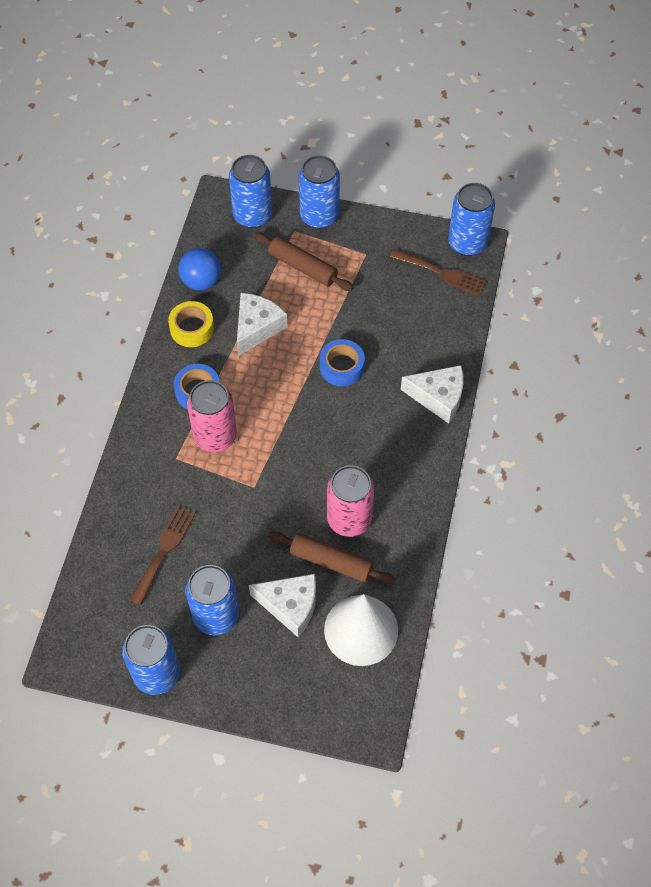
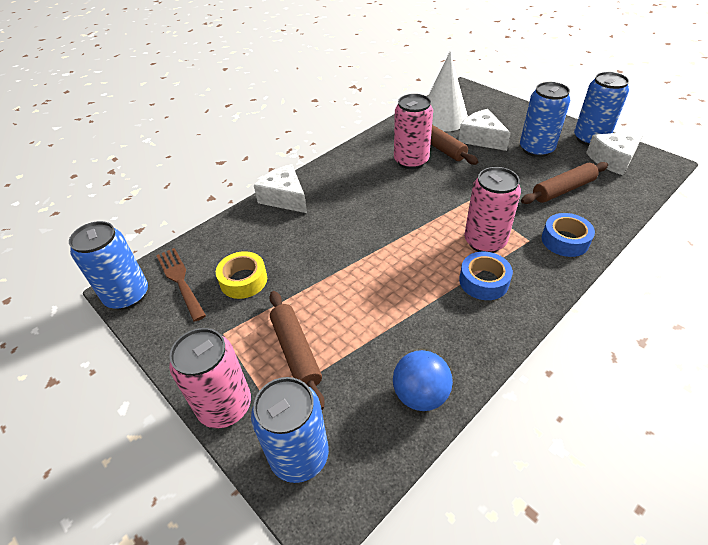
camera: 145 degrees left, 15 degrees down
(164, 550) = (563, 190): brown fork -> brown rolling pin
(192, 328) = (460, 343): yellow tape -> yellow tape (243, 280)
(257, 327) = (389, 312): white cheese -> white cheese (613, 160)
(319, 216) = (225, 406): blue can -> pink can
(342, 367) = (338, 246): blue tape -> blue tape (565, 240)

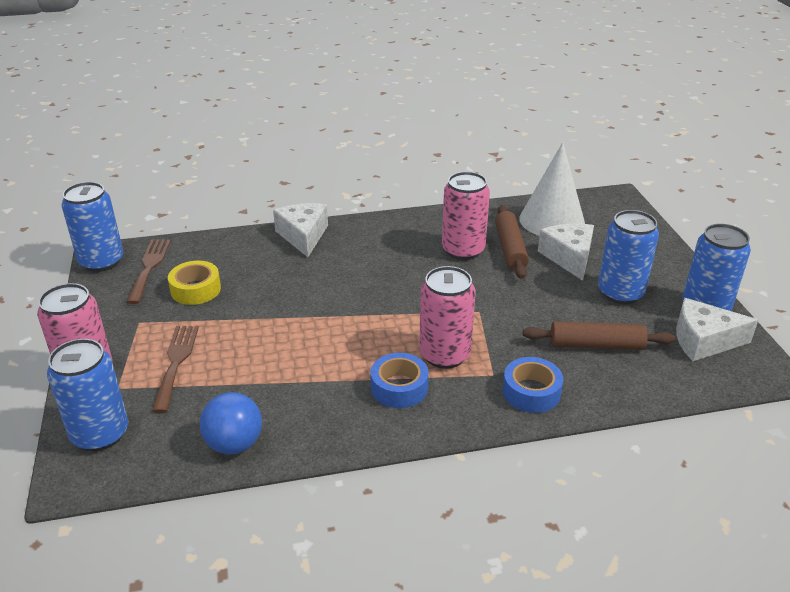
camera: 30 degrees right, 10 degrees down
(296, 352) = (176, 362): brown rolling pin -> brown fork

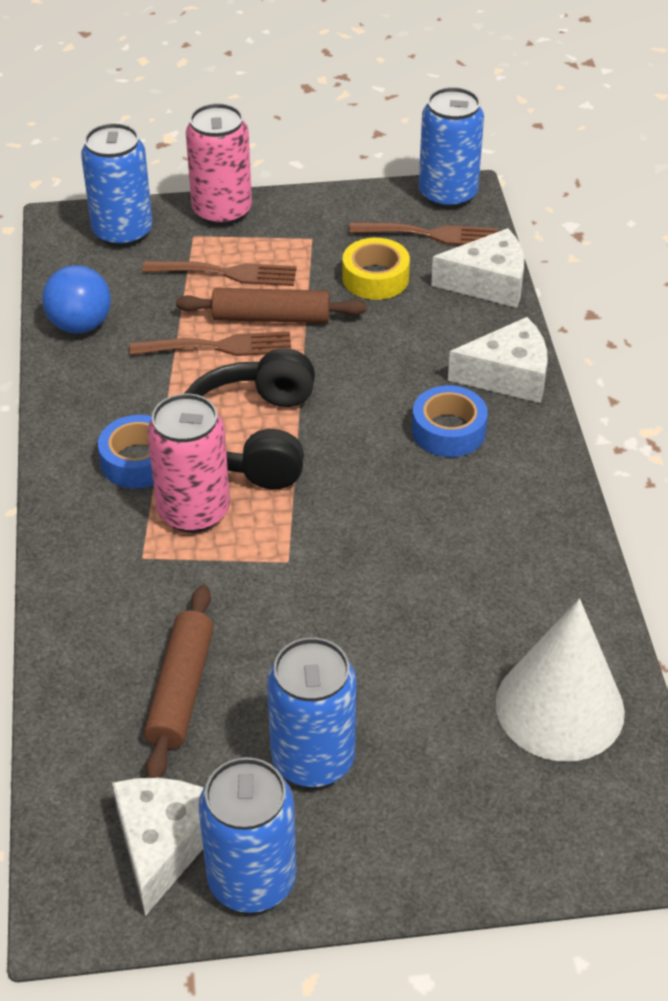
camera: 95 degrees right, 10 degrees up
(269, 359) = (219, 346): none -> brown fork
(368, 334) = (253, 437): none -> black headphones
(463, 250) = (459, 562): pink can -> none
(510, 248) = (462, 626): brown rolling pin -> brown rolling pin (271, 317)
(531, 392) = (97, 592): blue tape -> blue tape (448, 430)
(569, 257) = (429, 707): white cheese -> white cheese (488, 283)

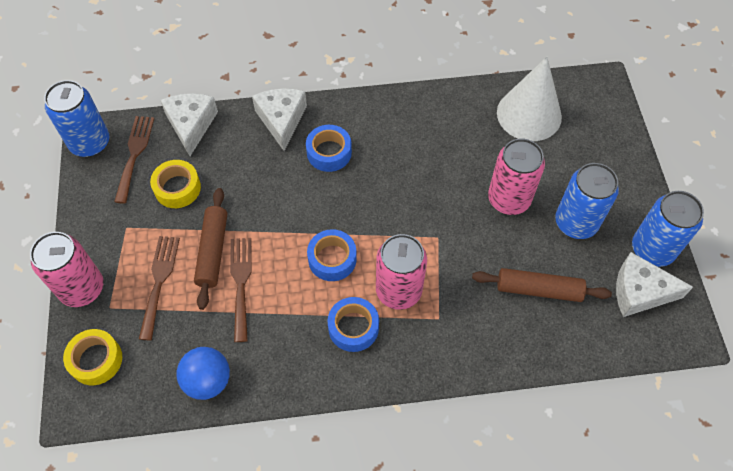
camera: 90 degrees left, 15 degrees up
(123, 232) = (96, 360): blue can -> yellow tape
(253, 437) = (332, 259): black headphones -> blue tape
(362, 661) = (509, 199): none -> pink can

